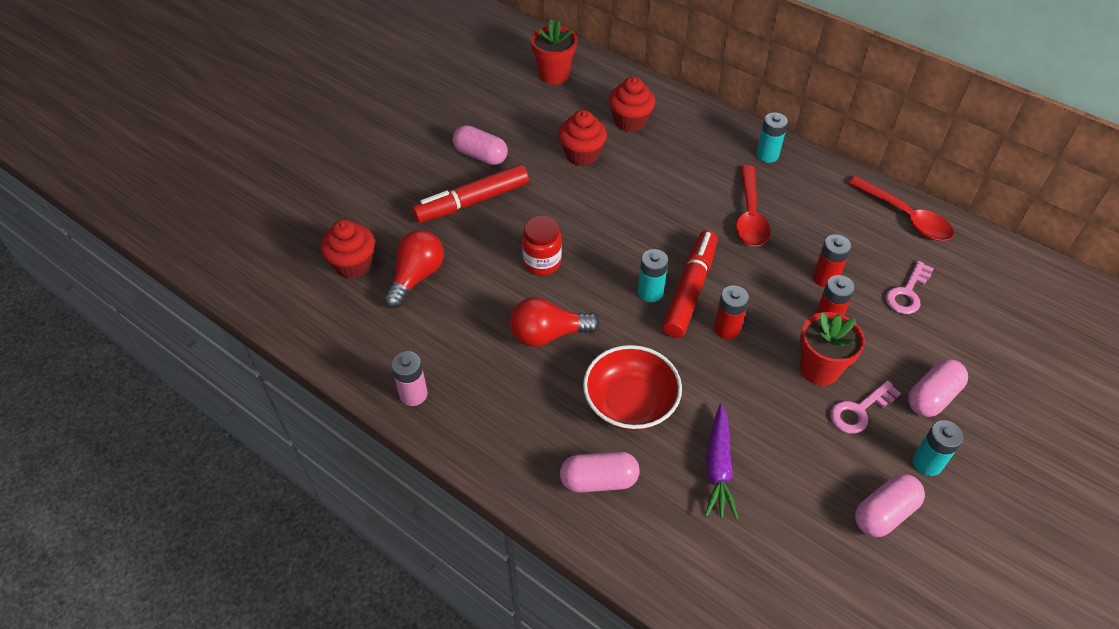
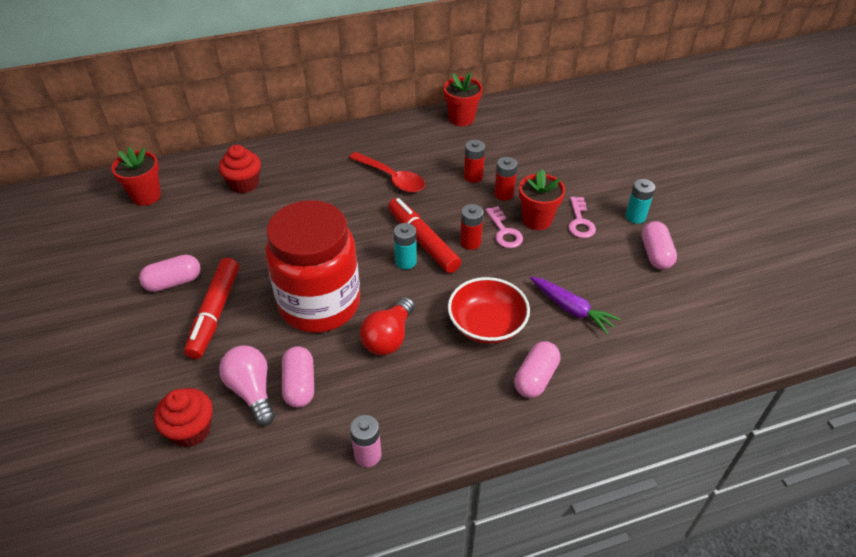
camera: 55 degrees left, 5 degrees down
(416, 277) = (252, 391): red light bulb -> pink light bulb
(542, 262) = (320, 304): red jar -> red jar, size x2.34
(582, 155) = (244, 226): red cupcake -> none
(767, 155) = (351, 141): turquoise battery -> none
(905, 217) = (461, 118): red spoon -> red flower pot
(907, 293) = (515, 152): pink key -> pink key (504, 232)
(932, 397) = (594, 187): pink capsule -> pink capsule (299, 385)

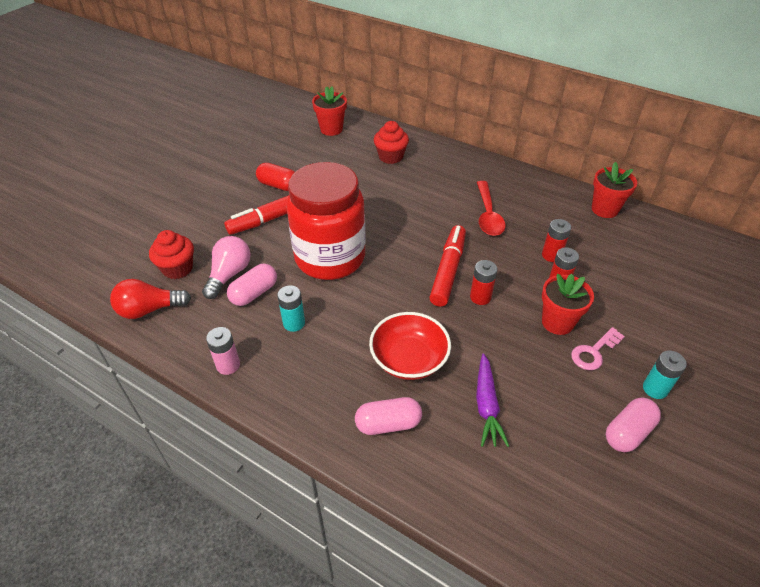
camera: 50 degrees right, 0 degrees up
(173, 282) = (278, 185): pink capsule -> red capsule
(388, 337) = (338, 311): red light bulb -> red light bulb (149, 309)
(405, 261) = (417, 274): turquoise battery -> turquoise battery (294, 323)
(504, 232) = (517, 310): pink key -> none

